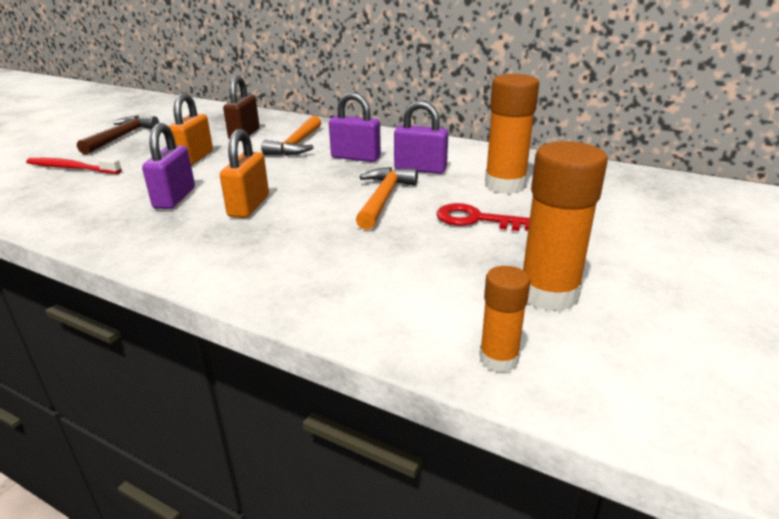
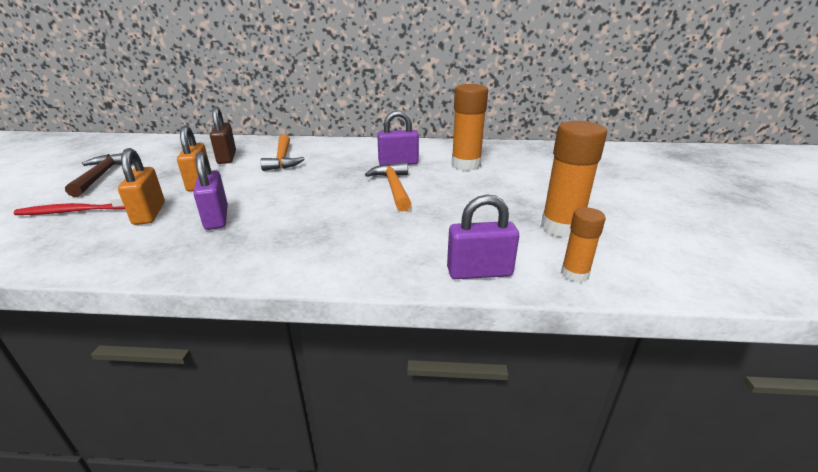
camera: 25 degrees left, 0 degrees up
(249, 206) = (292, 212): orange padlock -> orange padlock (149, 213)
(355, 157) = (341, 162): purple padlock -> purple padlock (479, 272)
(476, 219) = (471, 190): red key -> none

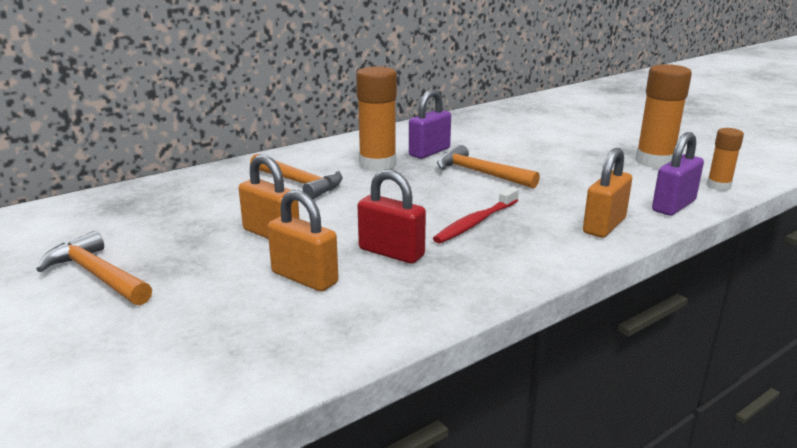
camera: 40 degrees left, 5 degrees down
(75, 211) = (197, 314): red toothbrush -> red toothbrush (476, 222)
(101, 176) = (97, 275): brown hammer -> orange hammer
(216, 218) = (391, 252): purple padlock -> red padlock
(227, 158) = (222, 201): brown padlock -> none
(378, 261) = (604, 226): none -> orange padlock
(466, 165) = (490, 137): orange glue stick -> orange glue stick (377, 165)

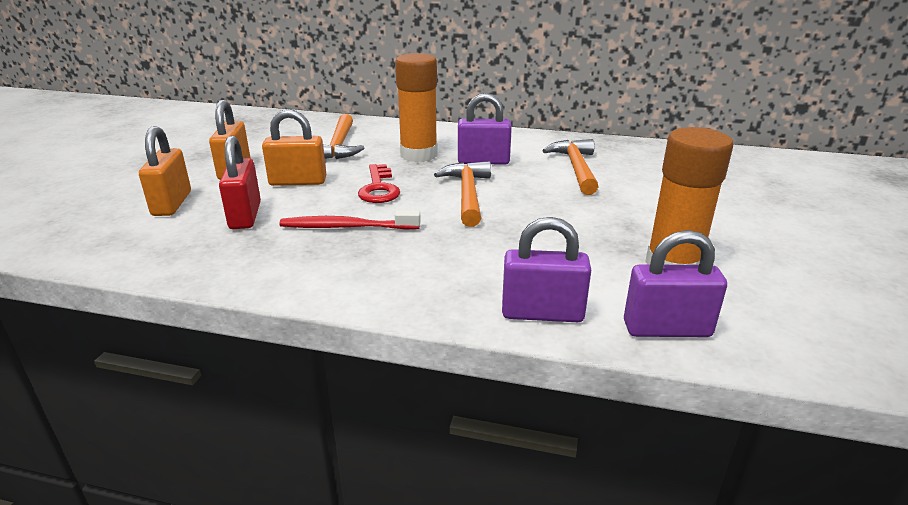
camera: 50 degrees right, 5 degrees up
(97, 275) = (127, 153): orange hammer -> orange hammer (576, 168)
(420, 194) = (379, 188): none -> red key
(604, 226) = (421, 287): orange padlock -> orange padlock (298, 182)
(718, 186) = (666, 329): orange glue stick -> purple padlock

